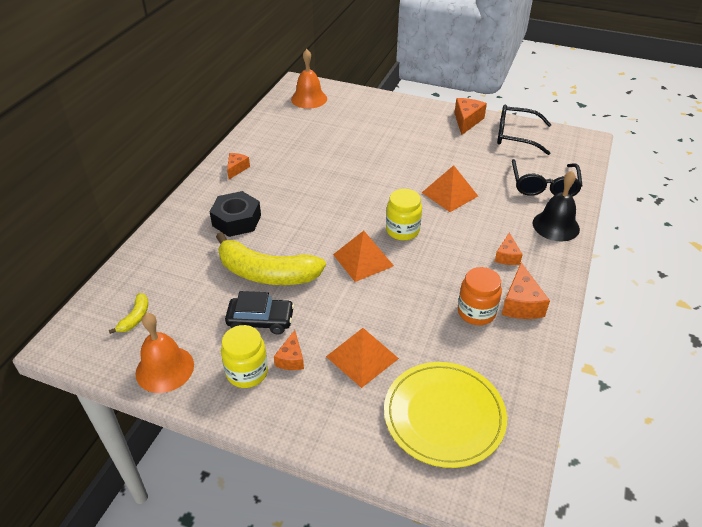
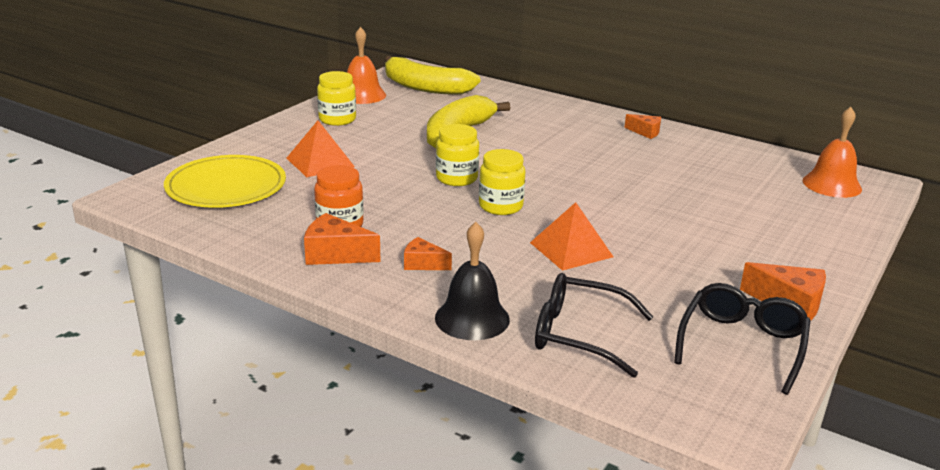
camera: 100 degrees right, 15 degrees down
(135, 317) = (425, 87): yellow banana -> yellow banana, size x2.33
(237, 220) = (547, 127): black nut -> none
(261, 321) = (393, 128): black car -> none
(291, 359) = (340, 135): orange cheese -> none
(363, 260) = (456, 178): orange pyramid -> yellow jar

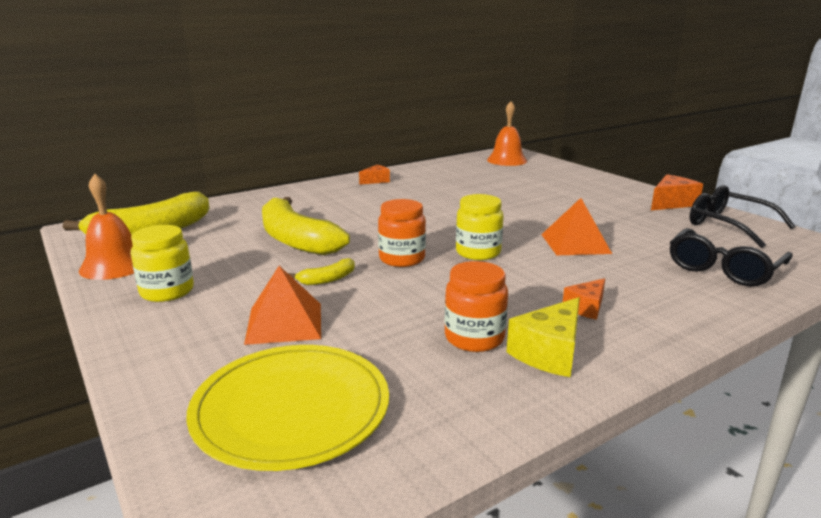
camera: 65 degrees left, 5 degrees down
(335, 254) = (549, 353): orange cheese -> yellow cheese
(395, 160) = (327, 279): none -> yellow banana
(456, 178) = (402, 259): yellow jar -> orange jar
(472, 318) = (699, 304): black bell -> none

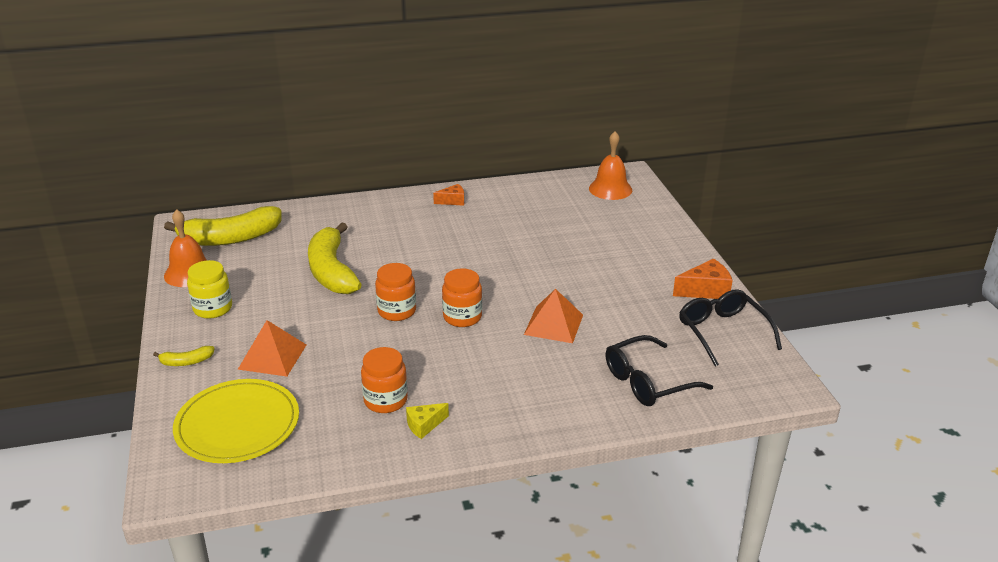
camera: 20 degrees right, 10 degrees up
(327, 279) = (327, 321): yellow banana -> yellow banana (186, 362)
(478, 252) = (462, 317): yellow jar -> orange jar
(549, 353) = (424, 425): yellow cheese -> yellow cheese, size x0.63
(586, 308) = (490, 393): orange cheese -> none

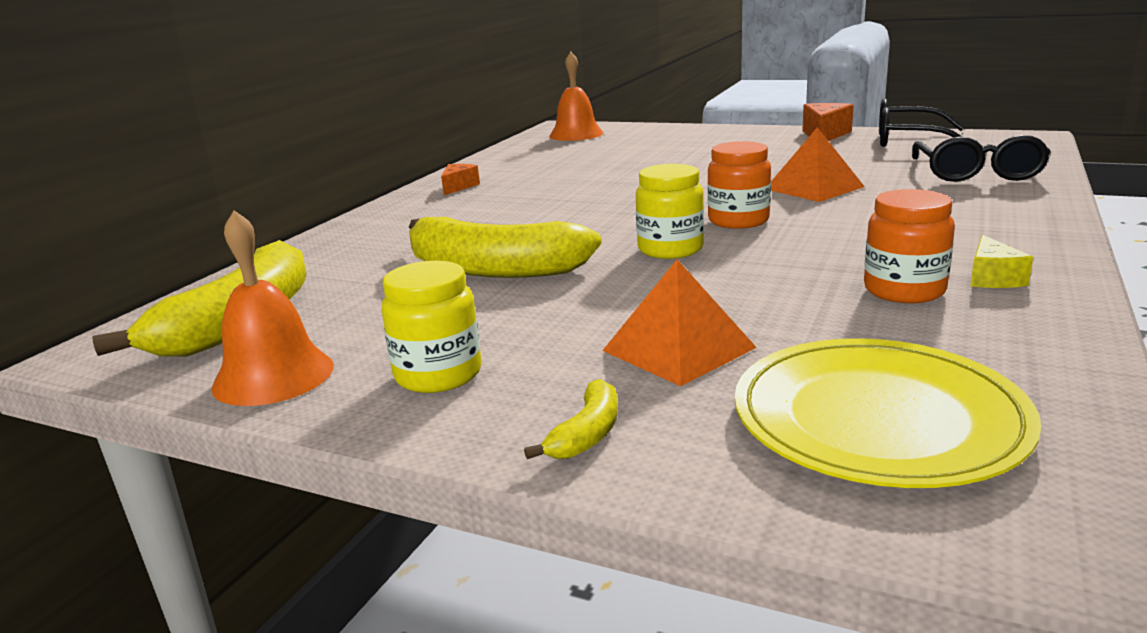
camera: 50 degrees left, 10 degrees down
(397, 311) = (670, 249): orange jar -> yellow jar

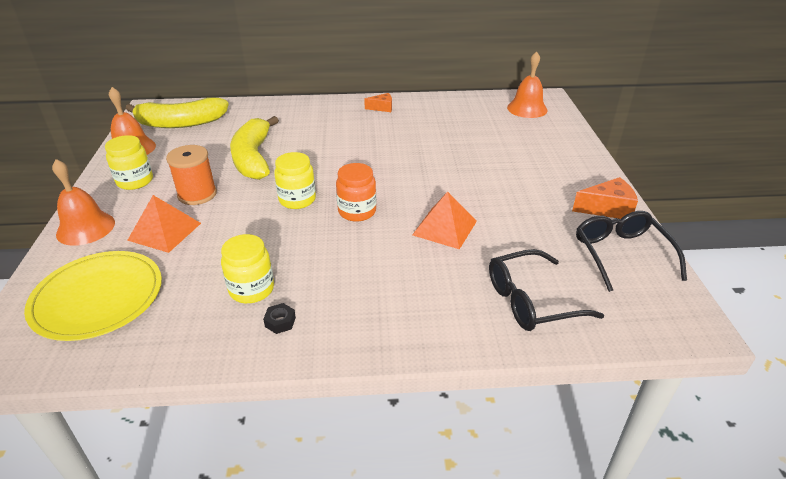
camera: 60 degrees right, 15 degrees up
(570, 317) = (197, 194): none -> orange spool
(587, 434) = (85, 228): yellow banana -> orange bell
(904, 290) = (251, 289): orange jar -> yellow jar
(992, 278) = (280, 322): yellow cheese -> black nut

